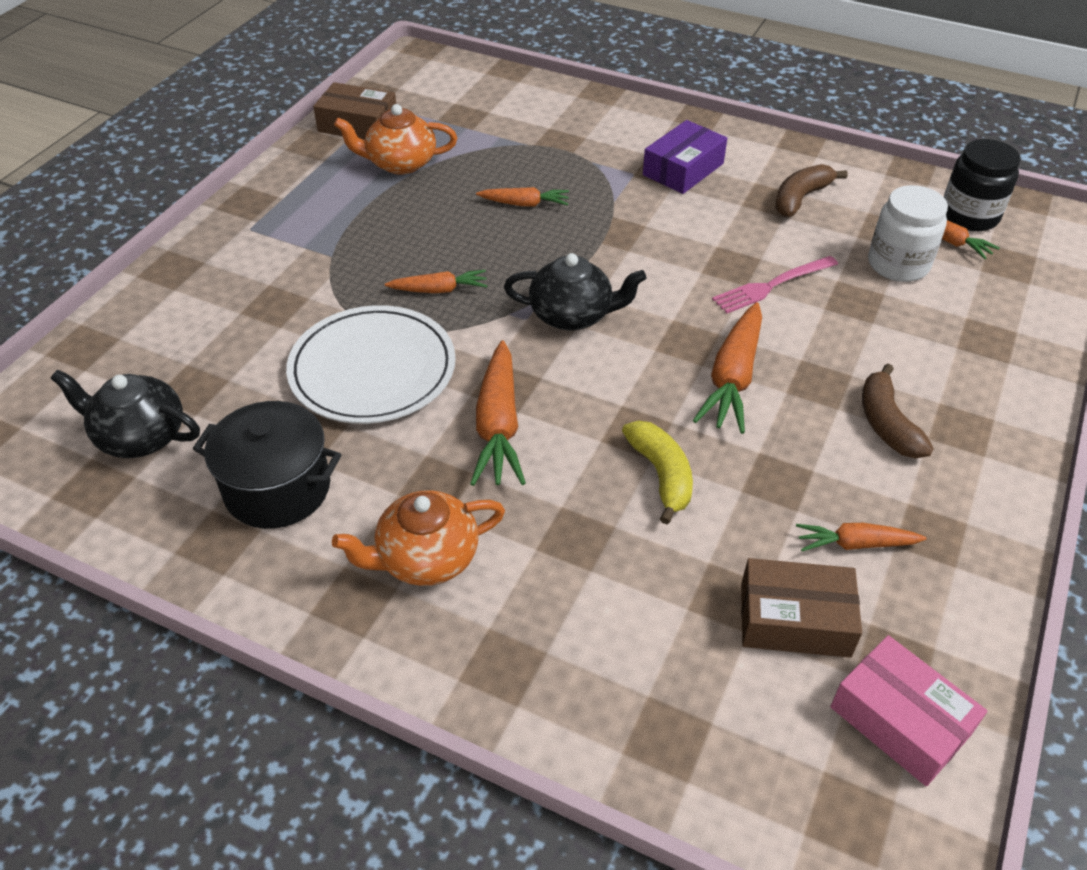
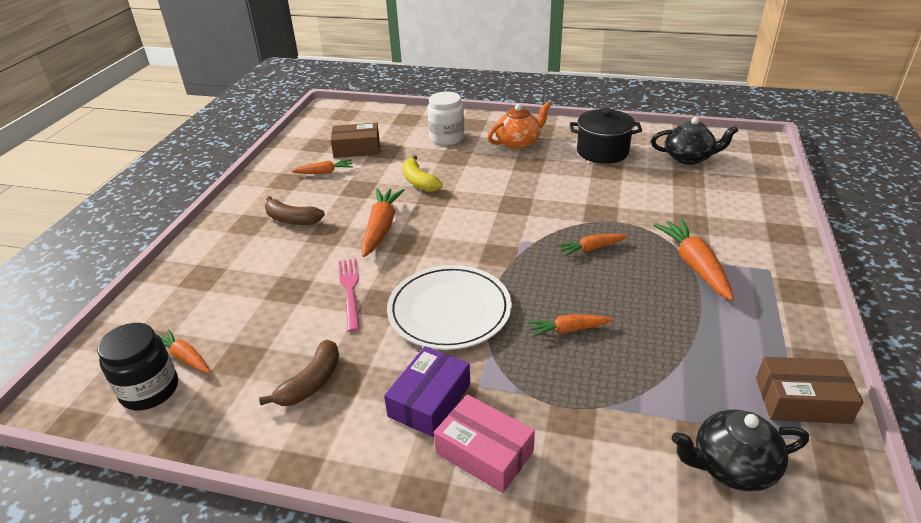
camera: 170 degrees right, 10 degrees down
(372, 369) = (598, 200): white plate -> white plate (449, 310)
(400, 163) = (712, 355): orange teapot -> none
(498, 426) = (511, 187): orange carrot -> orange carrot (694, 265)
(572, 315) = (491, 247): black teapot -> black teapot (731, 466)
(771, 286) = (350, 290): pink fork -> pink fork turned 60 degrees counterclockwise
(887, 423) = (292, 219): brown banana -> brown banana turned 135 degrees clockwise
(898, 264) = (242, 325): white jar -> white jar (447, 138)
(900, 720) = (321, 132): pink box -> pink box (484, 452)

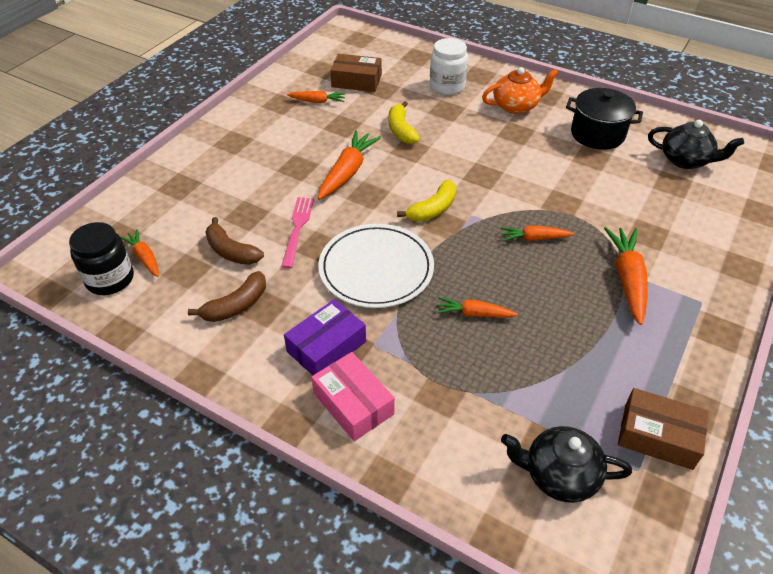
camera: 15 degrees right, 10 degrees up
(292, 219) = (272, 145): brown banana -> brown banana (231, 251)
(482, 243) = (433, 209): none -> yellow banana

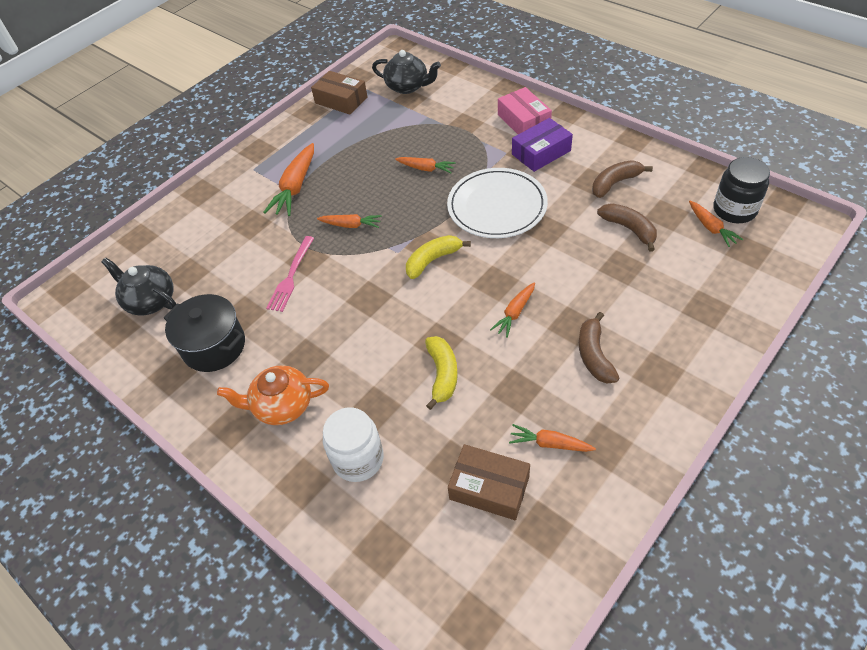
camera: 165 degrees left, 5 degrees up
(281, 149) = (594, 355): none -> brown banana
(297, 228) = (568, 248): pink fork -> pink fork (291, 276)
(347, 172) = (515, 313): orange carrot -> orange carrot, size x0.59

